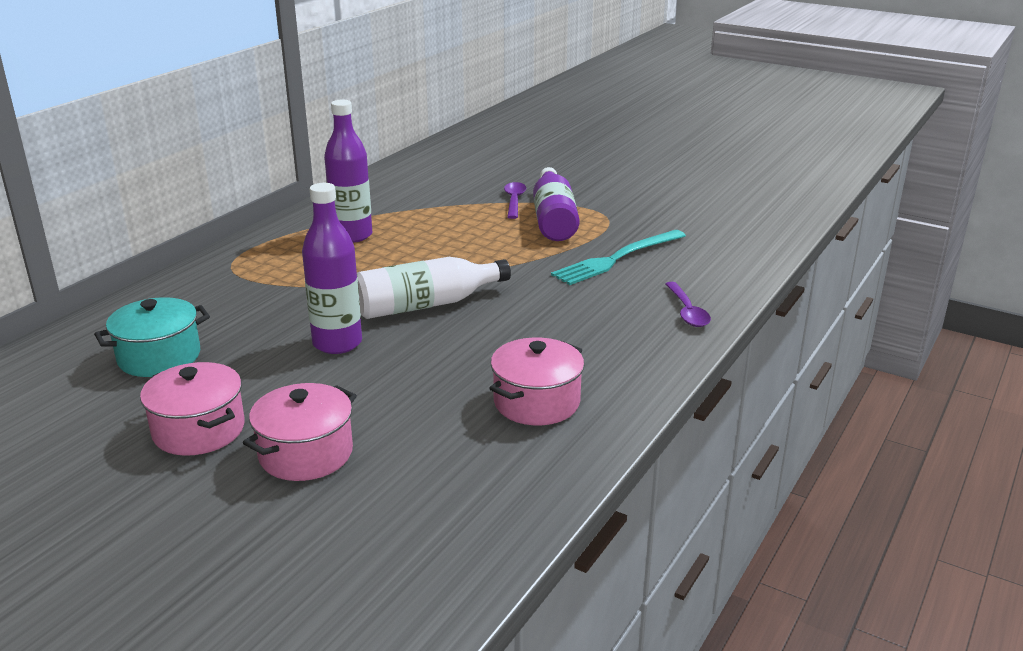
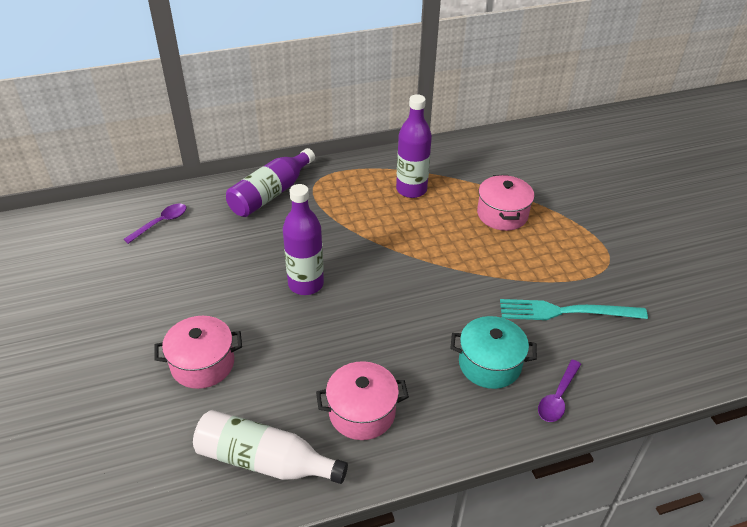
camera: 40 degrees right, 15 degrees up
(159, 357) = (210, 238): turquoise pot -> turquoise pot (489, 364)
(199, 430) = (174, 309): pink pot -> pink pot (502, 214)
(426, 305) = (389, 281): white bottle -> white bottle (265, 461)
(514, 201) = (556, 210): purple spoon -> purple spoon (161, 223)
(554, 219) = (564, 244): purple bottle -> purple bottle (271, 194)

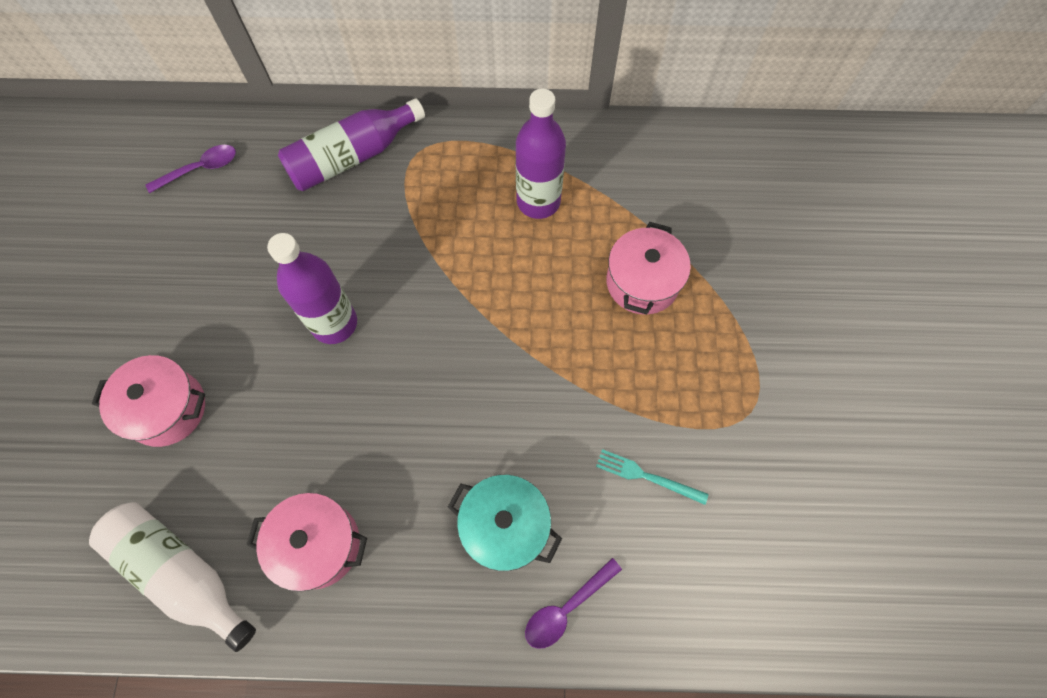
camera: 20 degrees right, 25 degrees up
(566, 311) = (647, 476): turquoise fork -> turquoise fork, size x0.56

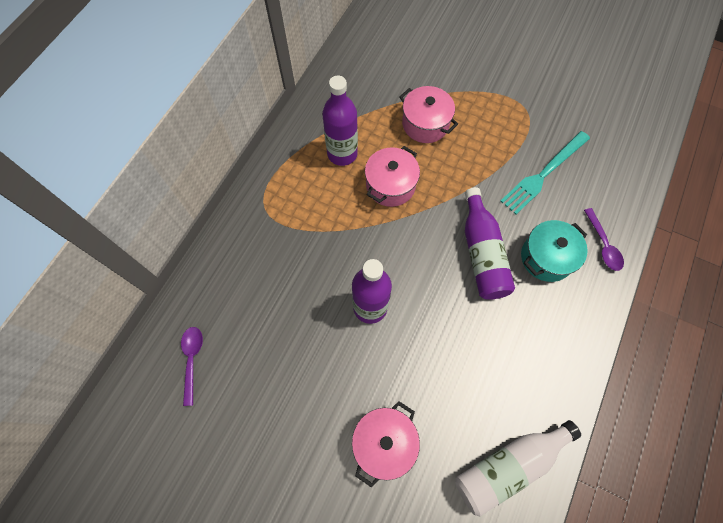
camera: 65 degrees left, 0 degrees up
(318, 544) = (520, 369): pink pot -> pink pot (390, 185)
(352, 157) = (244, 250): purple bottle -> purple bottle (482, 253)
(647, 476) = (543, 174): turquoise fork -> turquoise fork, size x1.78

